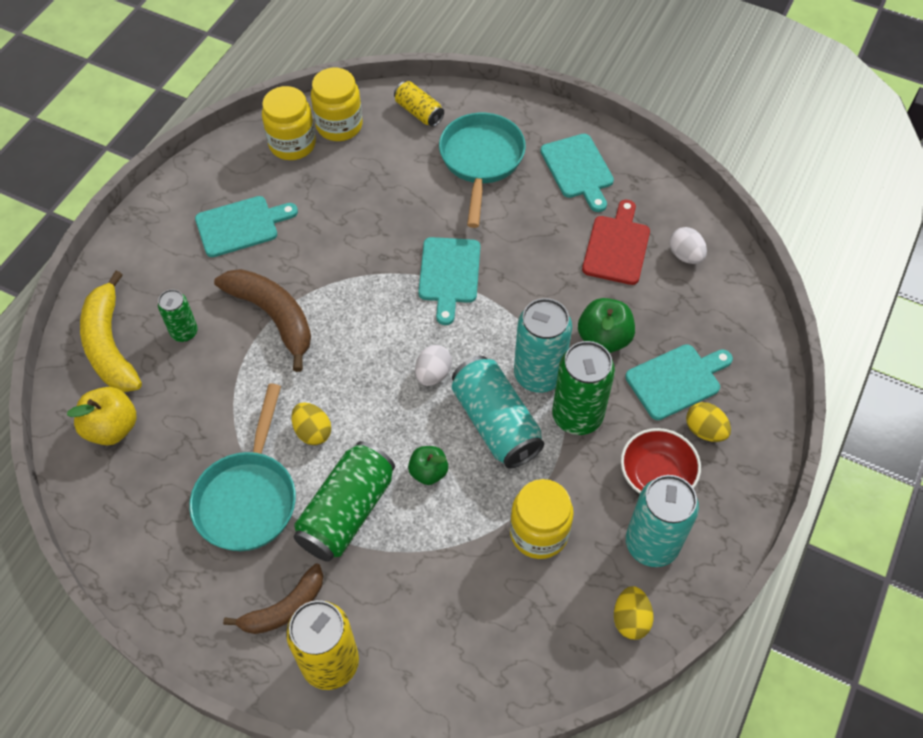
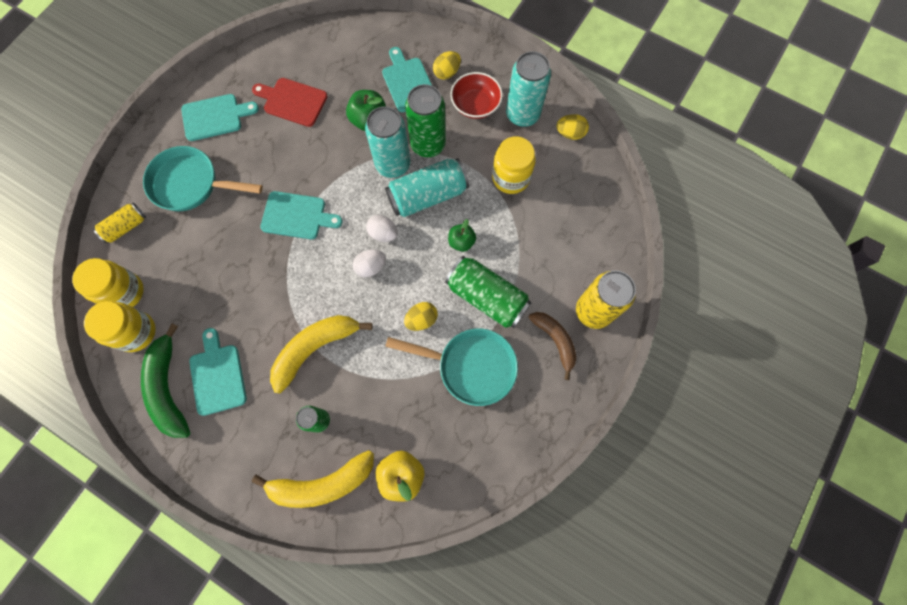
camera: 85 degrees left, 15 degrees up
(228, 184) = (169, 388): none -> green banana
(273, 317) = (315, 348): brown banana -> yellow banana
(685, 255) = (308, 60): white egg -> white egg (371, 267)

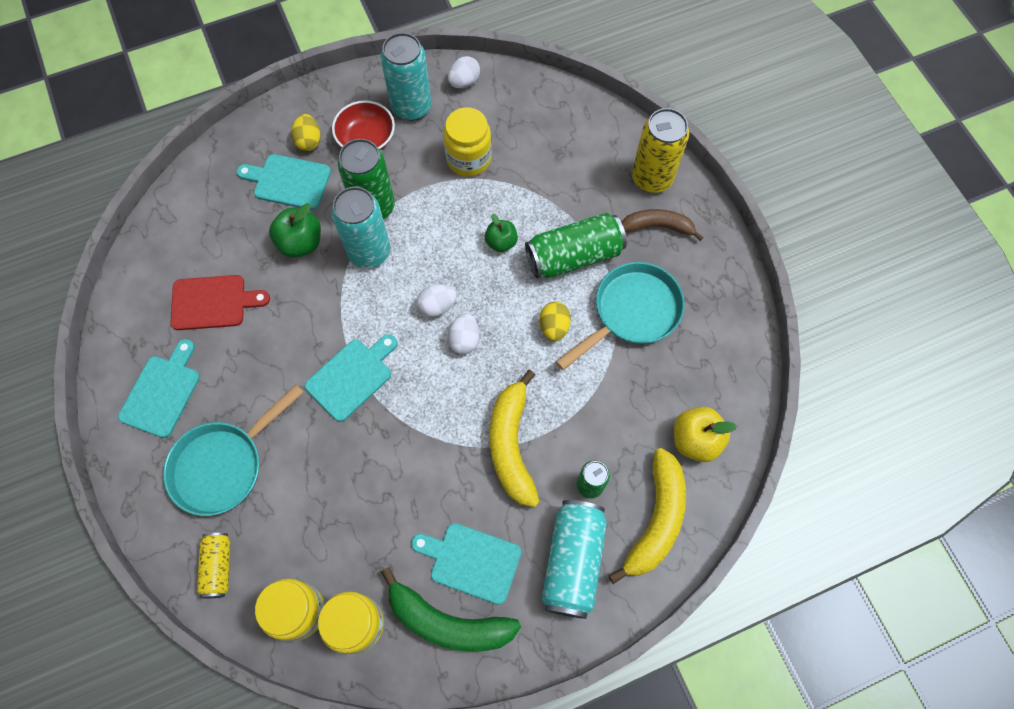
camera: 55 degrees left, 5 degrees down
(292, 101) = (213, 302): red cutting board -> red cutting board turned 150 degrees counterclockwise
(427, 196) = (429, 241): turquoise can -> turquoise can (573, 561)
(570, 133) = (464, 82): yellow egg -> white egg

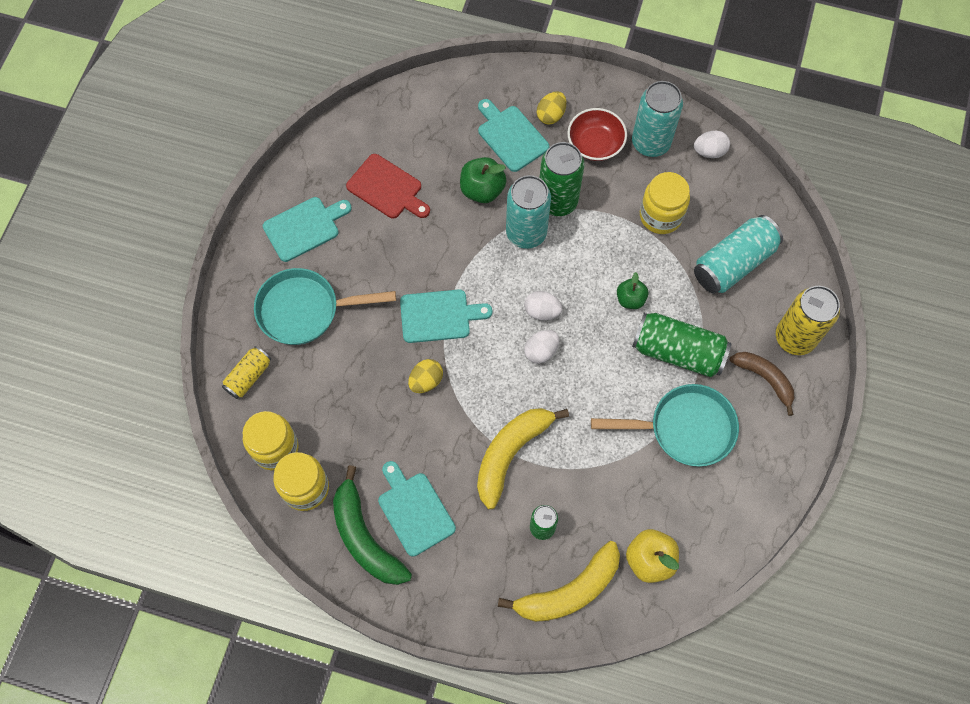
camera: 40 degrees right, 0 degrees up
(554, 327) = (615, 393): yellow egg -> yellow egg (426, 381)
(573, 561) = (484, 569): turquoise can -> turquoise can (733, 263)

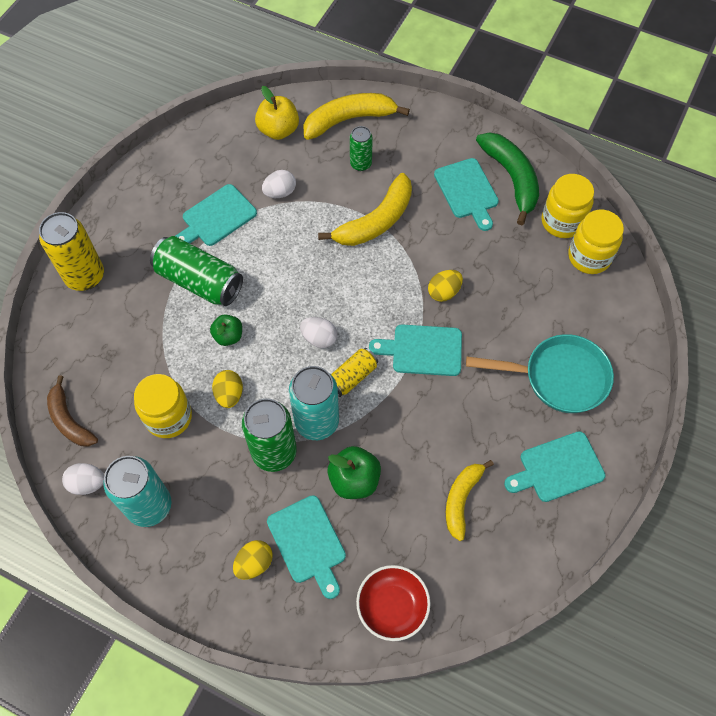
camera: 170 degrees left, 5 degrees down
(249, 376) = (615, 322): yellow can -> yellow can (352, 377)
(387, 188) = (461, 500): red cutting board -> yellow banana
(541, 351) = (329, 301): white egg -> white egg (280, 192)
(595, 144) = (213, 515): red bowl -> red bowl (392, 606)
(612, 244) = (229, 394): none -> yellow egg
(684, 428) = (216, 217): turquoise pan -> turquoise cutting board
(733, 263) = (113, 355): turquoise can -> none
(764, 379) = (128, 246): brown banana -> brown banana (69, 420)

